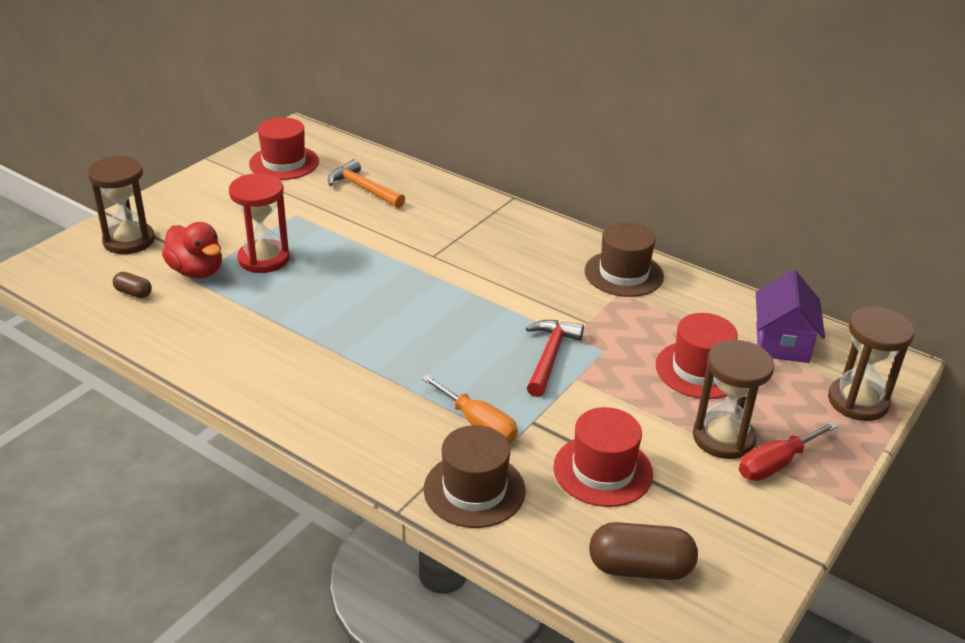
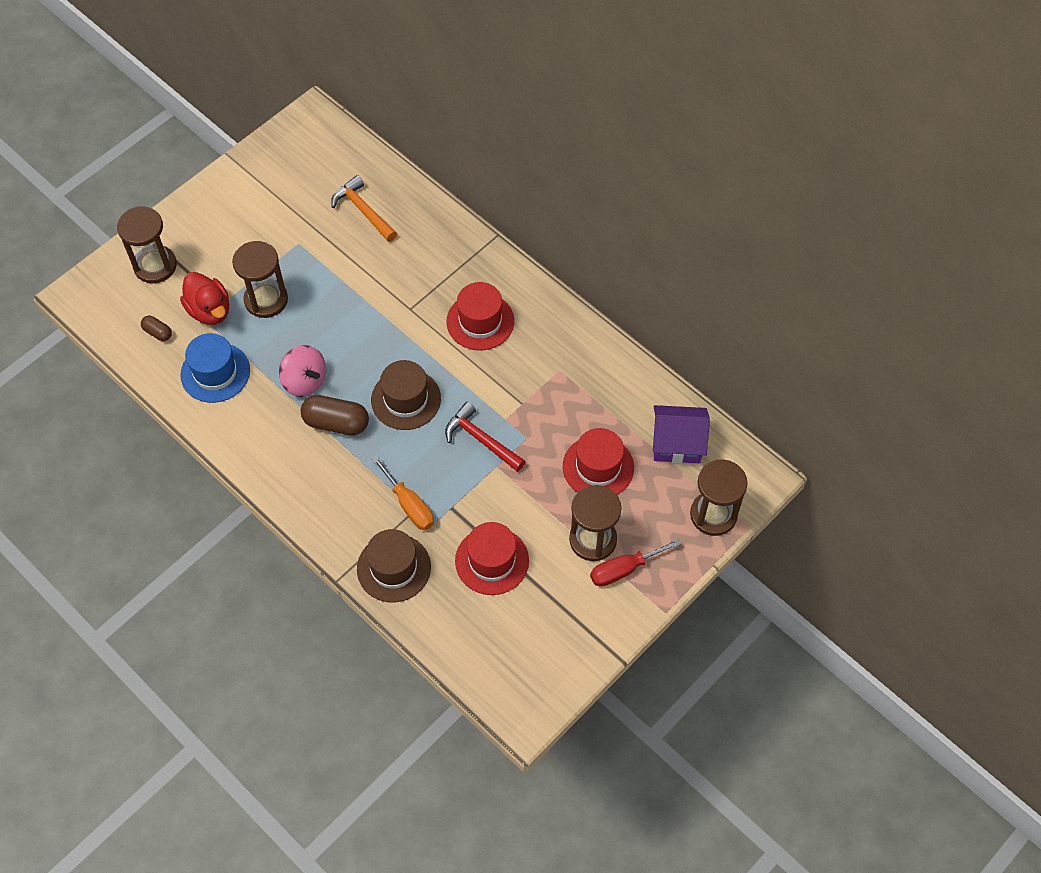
camera: 10 degrees right, 25 degrees up
(208, 322) = (215, 372): none -> blue hat
(264, 259) = (266, 300): red hourglass -> brown hourglass
(284, 163) = (296, 166): red hat -> red hat (480, 321)
(321, 321) = (305, 381): none -> pink spinning top
(549, 356) = (481, 440): red hammer -> red hammer turned 75 degrees counterclockwise
(623, 274) = (569, 347): brown hat -> brown hat (406, 399)
(640, 568) = (494, 649): brown capsule -> brown capsule (336, 423)
(782, 343) = (677, 444): purple house -> purple house turned 75 degrees clockwise

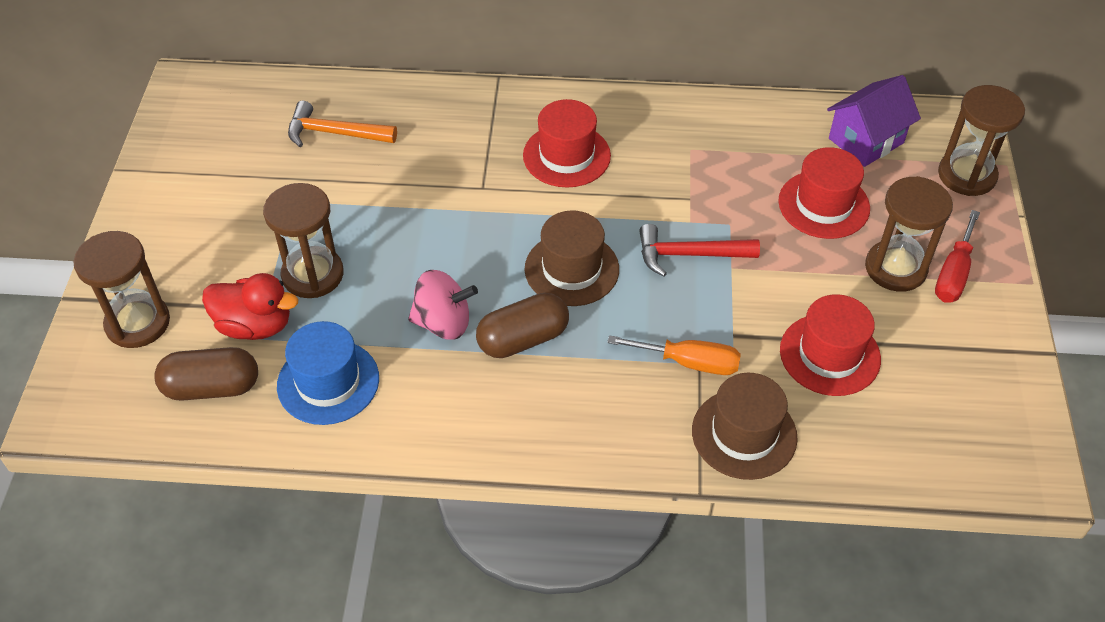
camera: 40 degrees left, 10 degrees down
(158, 332) = (212, 387): brown capsule -> brown capsule, size x1.91

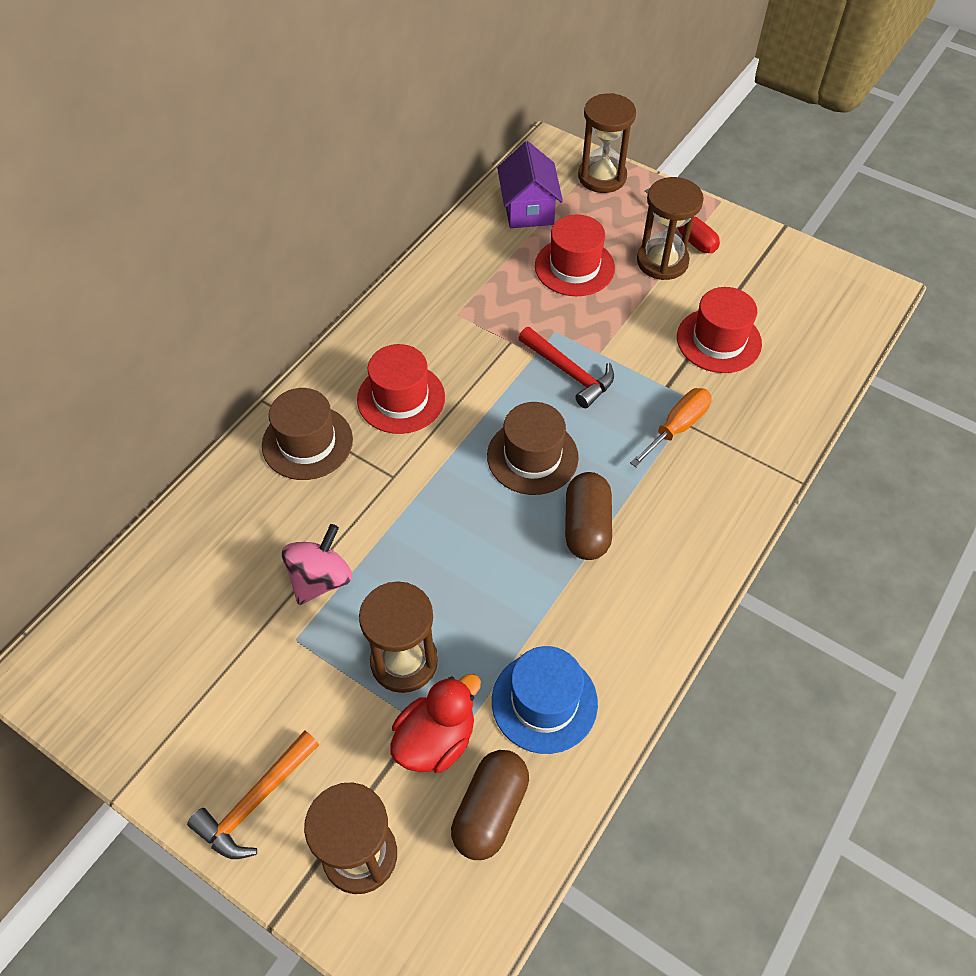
camera: 60 degrees left, 5 degrees up
(334, 133) = (229, 564): orange hammer -> orange hammer (255, 802)
(443, 323) = (532, 578): pink spinning top -> pink spinning top (320, 579)
(689, 255) = (569, 372): red hammer -> red hammer turned 75 degrees counterclockwise
(744, 434) = (763, 428): brown hat -> brown hat (307, 442)

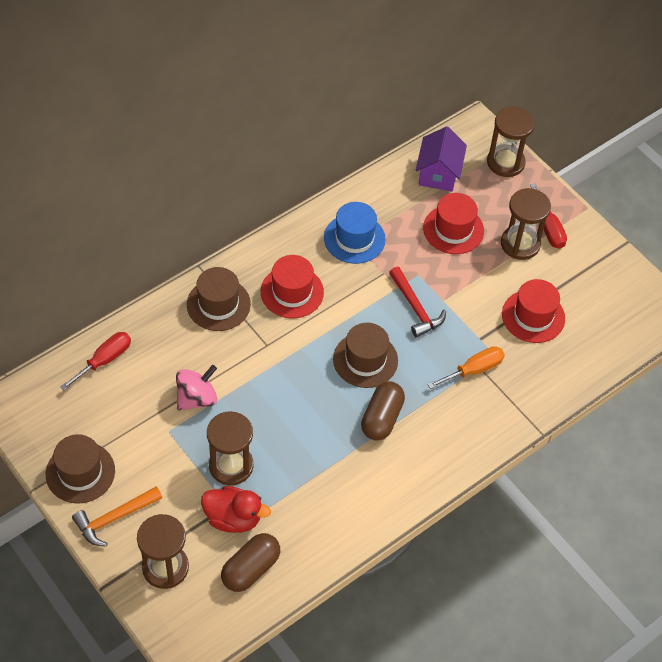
camera: 15 degrees right, 0 degrees up
(169, 566) = (104, 360): none -> red screwdriver
(180, 746) = (80, 472): none -> brown hat
(436, 740) = (233, 518): red duck -> red duck turned 45 degrees clockwise
(544, 702) = (308, 518): blue hat -> blue hat (354, 238)

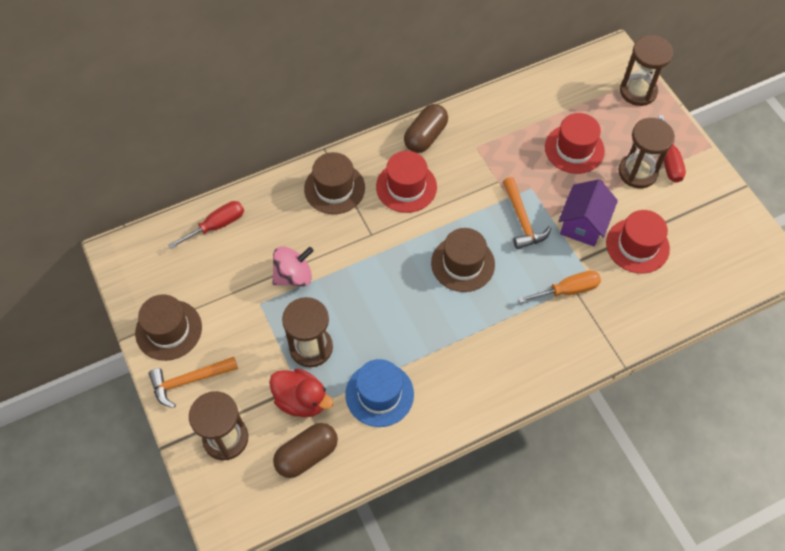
camera: 15 degrees right, 5 degrees up
(354, 238) = (476, 144): blue hat -> blue hat (379, 394)
(382, 418) = (467, 324): brown capsule -> brown capsule (425, 136)
(415, 308) = (522, 220): red hammer -> orange hammer
(438, 173) = (570, 93): purple house -> purple house (583, 224)

